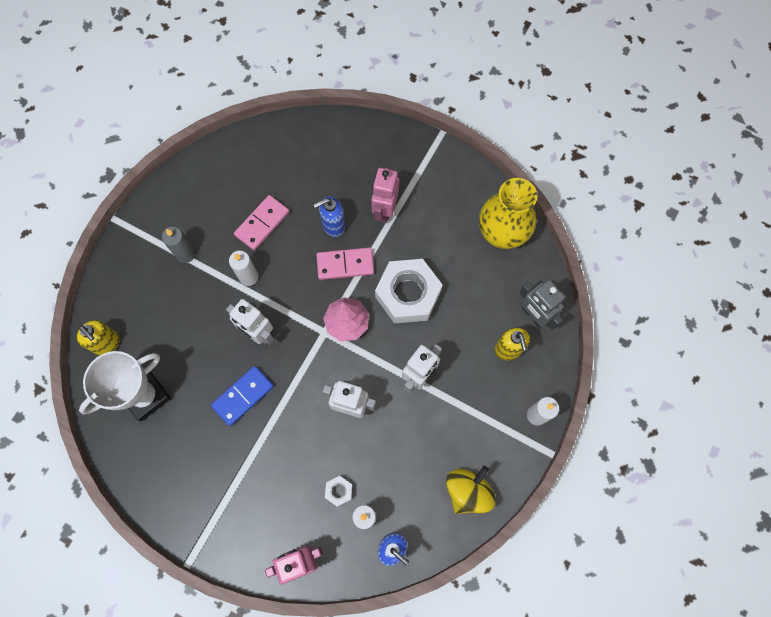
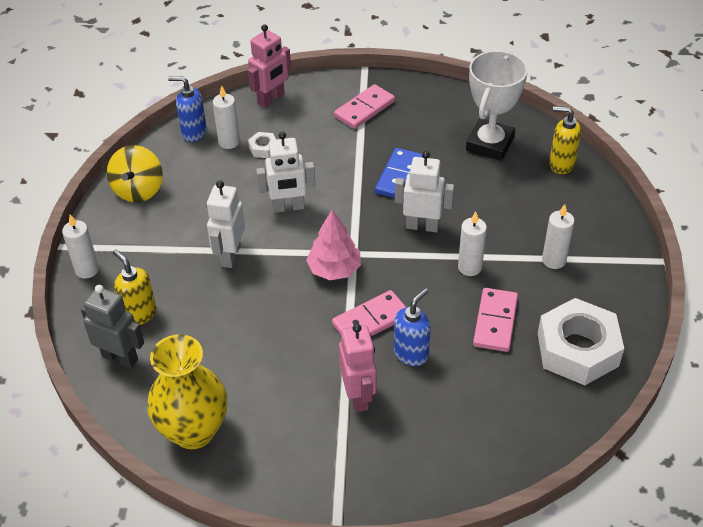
camera: 155 degrees right, 25 degrees down
(186, 254) = (554, 260): grey candle -> white candle
(223, 499) = (364, 109): none -> pink domino
(408, 294) = (281, 321): white nut -> white nut (577, 350)

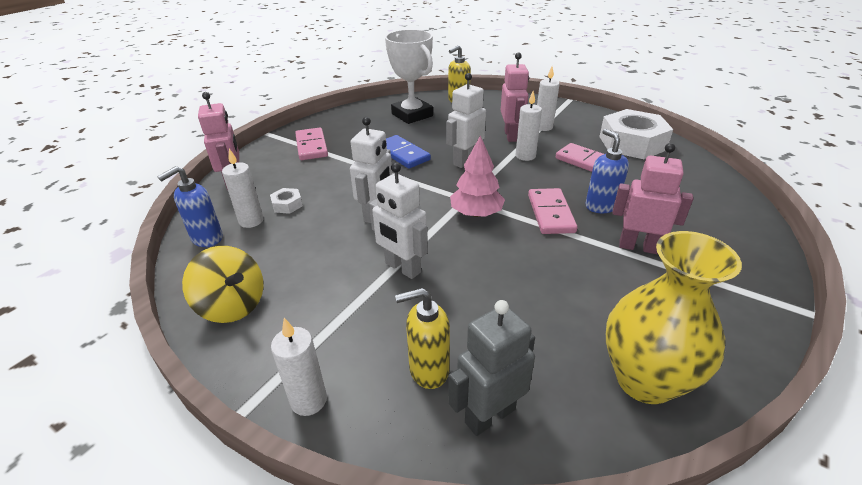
camera: 60 degrees left, 10 degrees down
(507, 240) = (511, 136): none -> pink robot

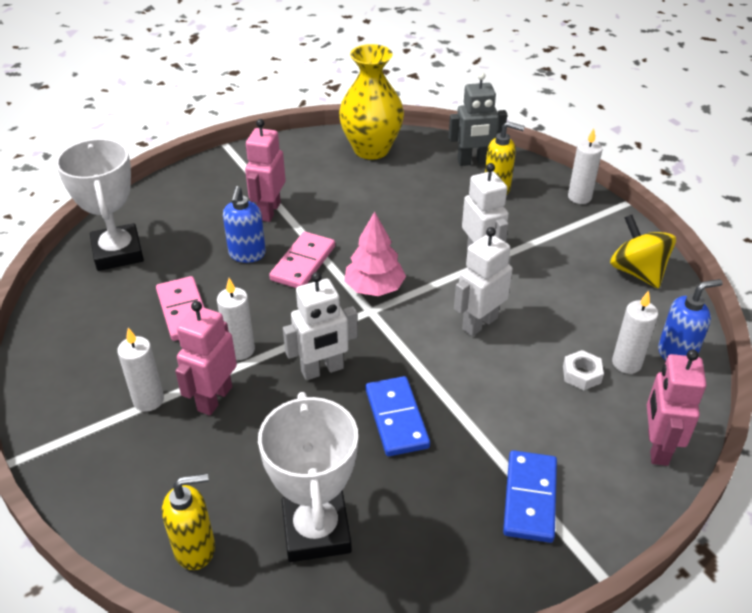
camera: 155 degrees left, 5 degrees up
(311, 146) = (529, 498): pink domino -> blue domino
(632, 143) = (88, 321): white nut -> none
(638, 247) = (269, 211): pink robot -> pink robot turned 60 degrees clockwise
(689, 179) = (118, 252): none -> white trophy

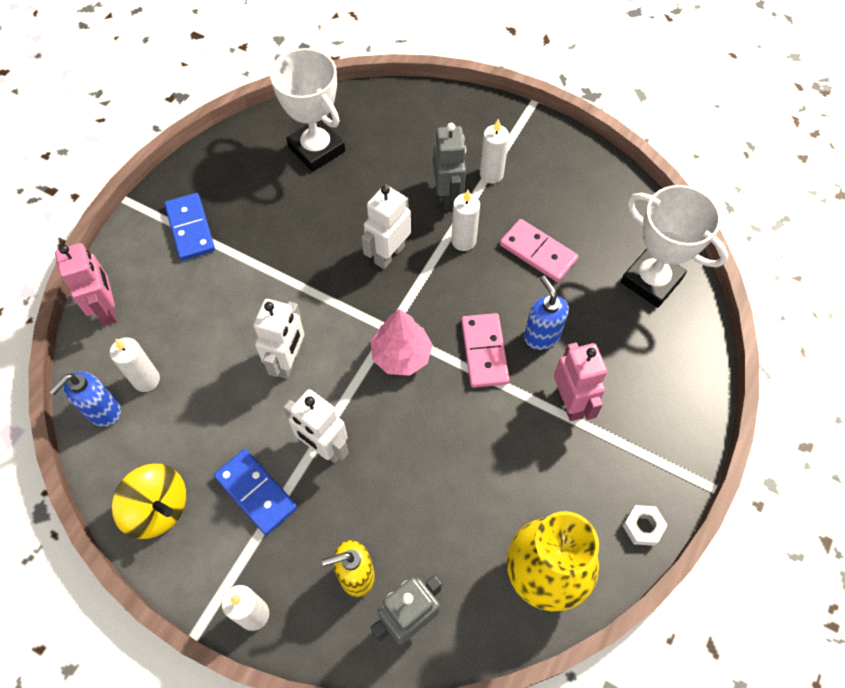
camera: 150 degrees right, 20 degrees up
(195, 548) = (379, 110): yellow soap dispenser -> none
(214, 398) = (448, 196): pink robot -> grey robot
(396, 418) = (309, 242): blue domino -> blue domino (256, 492)
(581, 374) = (182, 349): white nut -> white nut (643, 527)

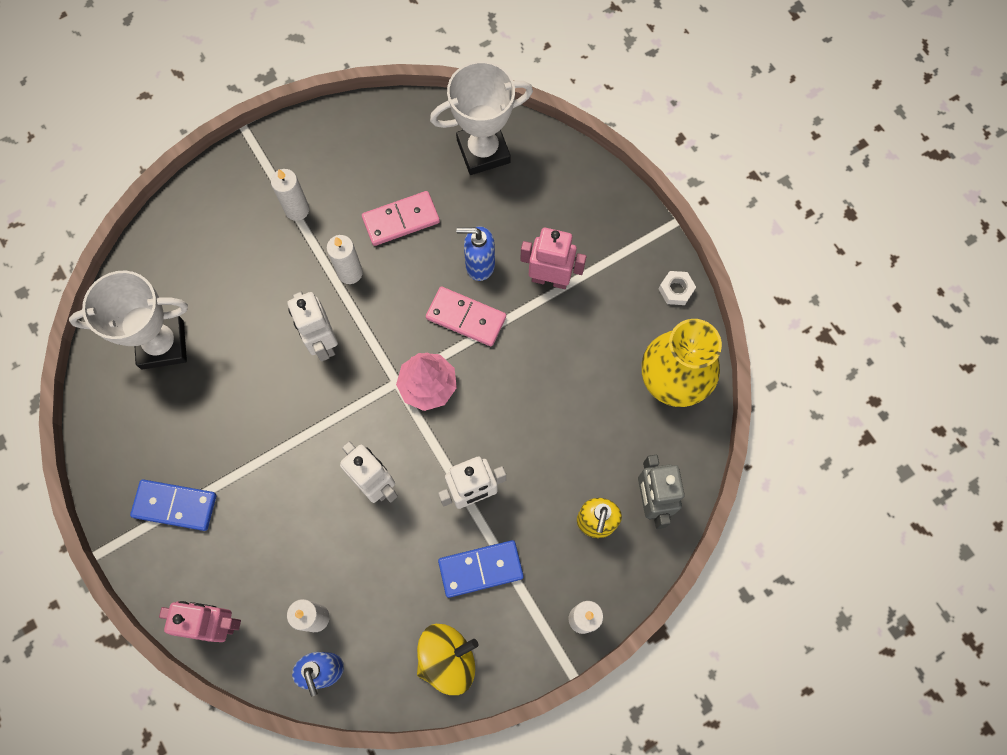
camera: 60 degrees left, 10 degrees up
(448, 196) = (295, 259): grey robot -> none

